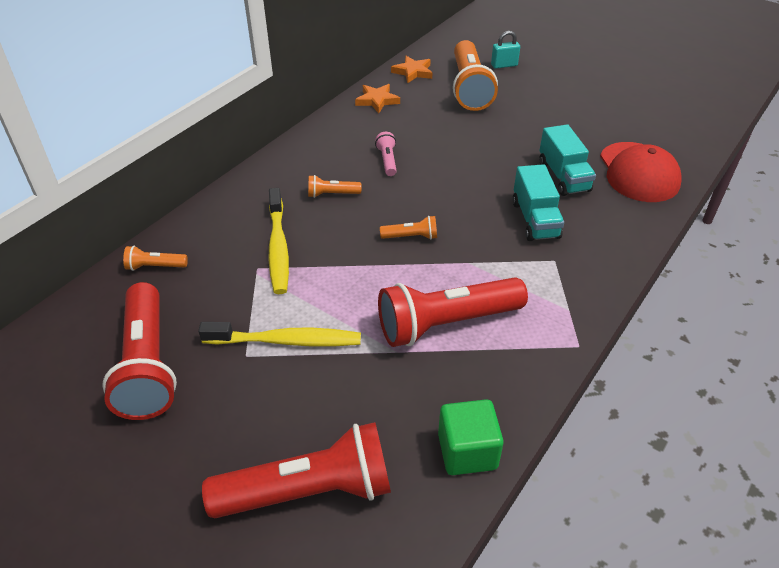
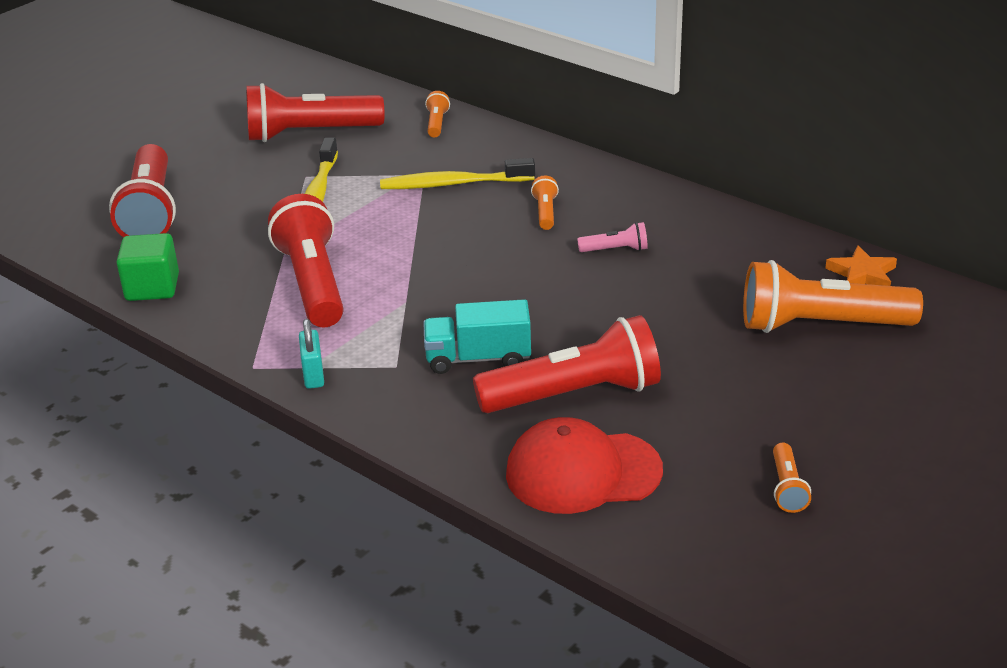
camera: 95 degrees right, 10 degrees down
(377, 100) = (768, 242): orange star -> none
(411, 236) = (458, 264): orange flashlight -> orange flashlight (787, 488)
(504, 65) = (910, 366): turquoise padlock -> turquoise padlock (313, 375)
(563, 176) = (574, 394): turquoise truck -> red flashlight

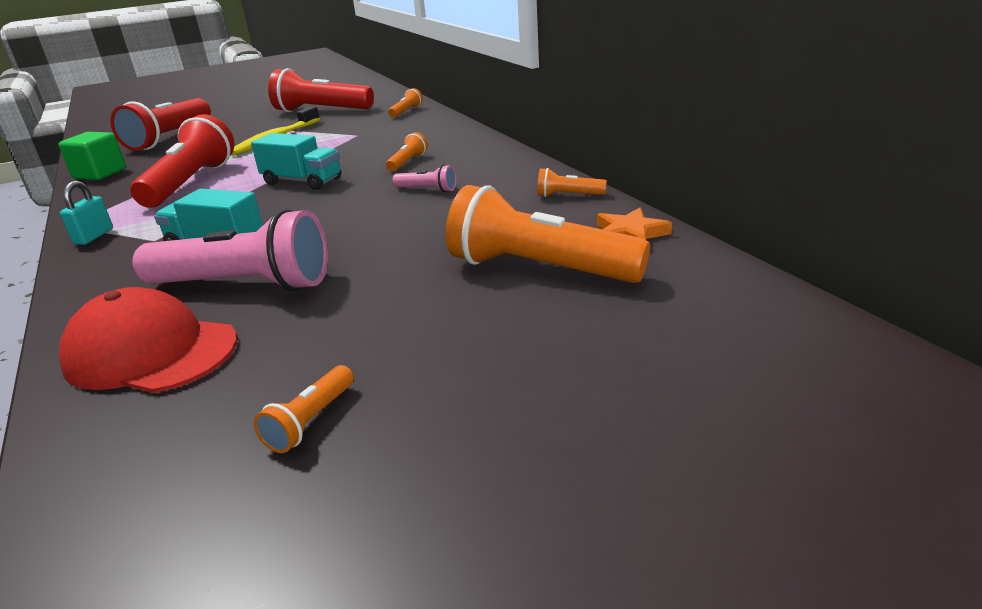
camera: 25 degrees right, 5 degrees down
(453, 184) = (368, 141): yellow toothbrush -> none
(455, 259) = (302, 181): none -> turquoise truck
(574, 394) = (244, 284): red flashlight -> pink flashlight
(766, 236) = (568, 195): none -> orange flashlight

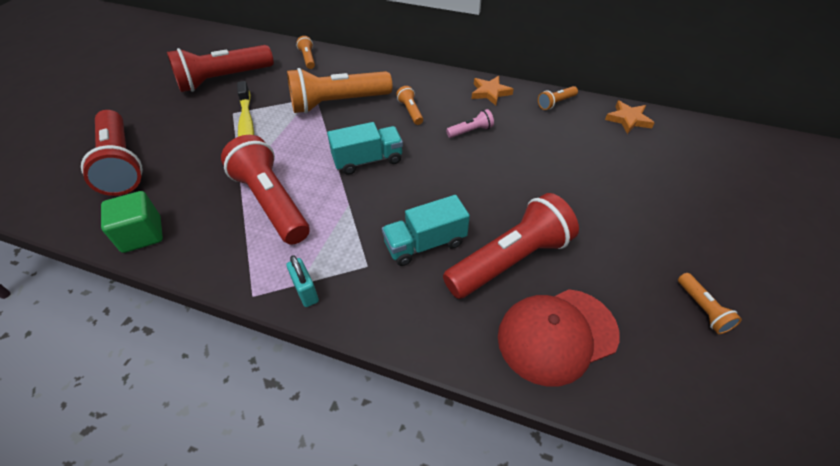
camera: 45 degrees left, 20 degrees up
(244, 284) = (510, 260): pink flashlight -> red flashlight
(513, 169) = (490, 92): none -> orange star
(539, 269) = (630, 163): orange flashlight -> orange flashlight (338, 103)

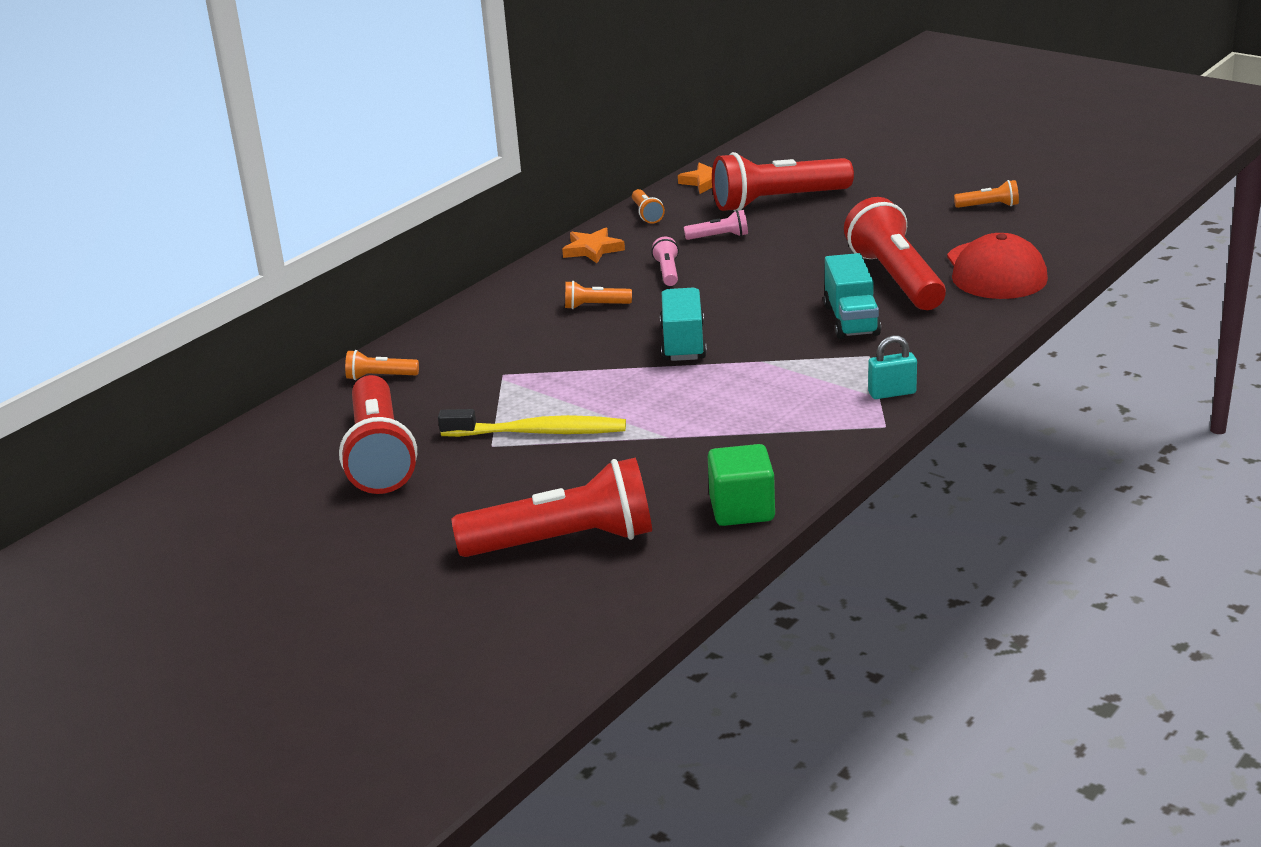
camera: 70 degrees left, 20 degrees down
(271, 202) = (729, 413): red flashlight -> red flashlight (777, 202)
(338, 103) = (533, 357): orange flashlight -> none
(538, 144) = (719, 237): none -> pink flashlight

